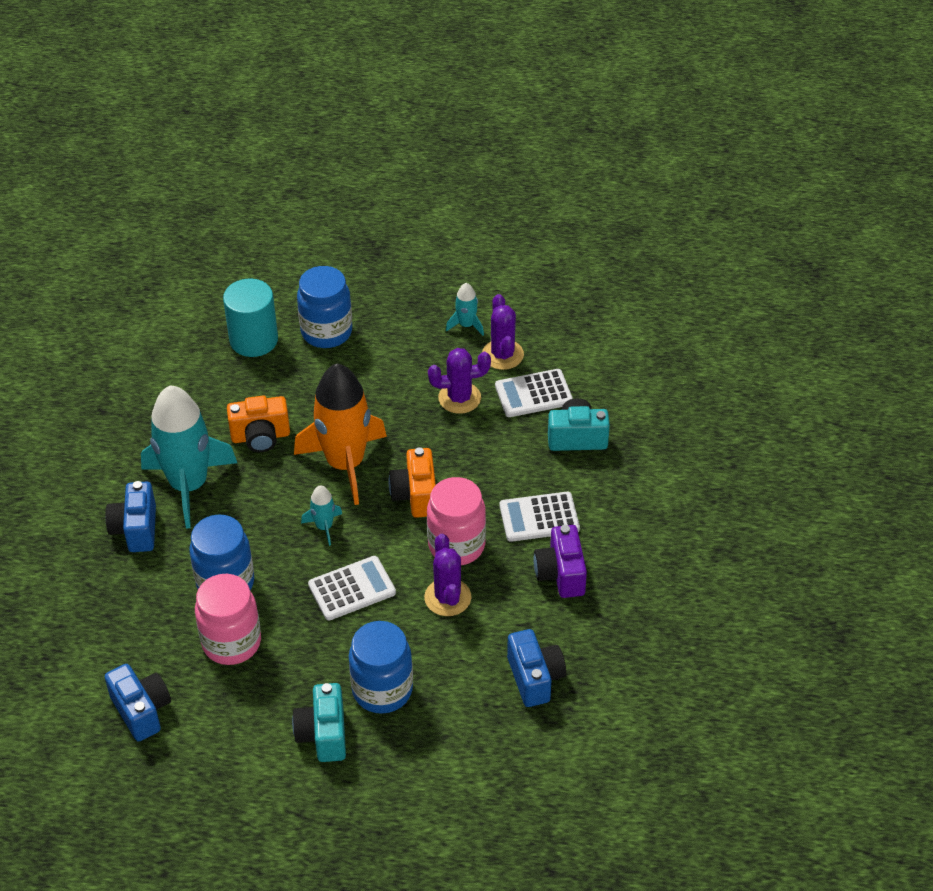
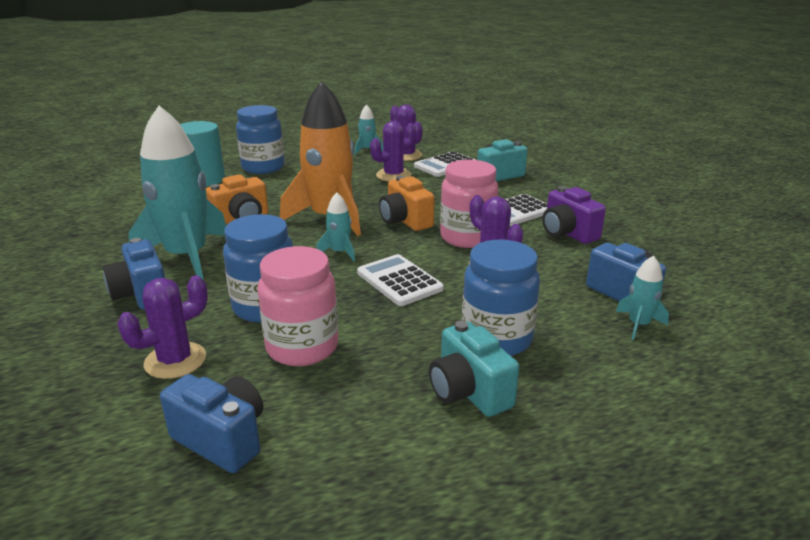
camera: 25 degrees left, 20 degrees down
(137, 622) = (175, 360): none -> purple cactus
(352, 589) = (399, 281): white calculator -> white calculator turned 75 degrees counterclockwise
(509, 719) = (638, 324): none -> turquoise rocket

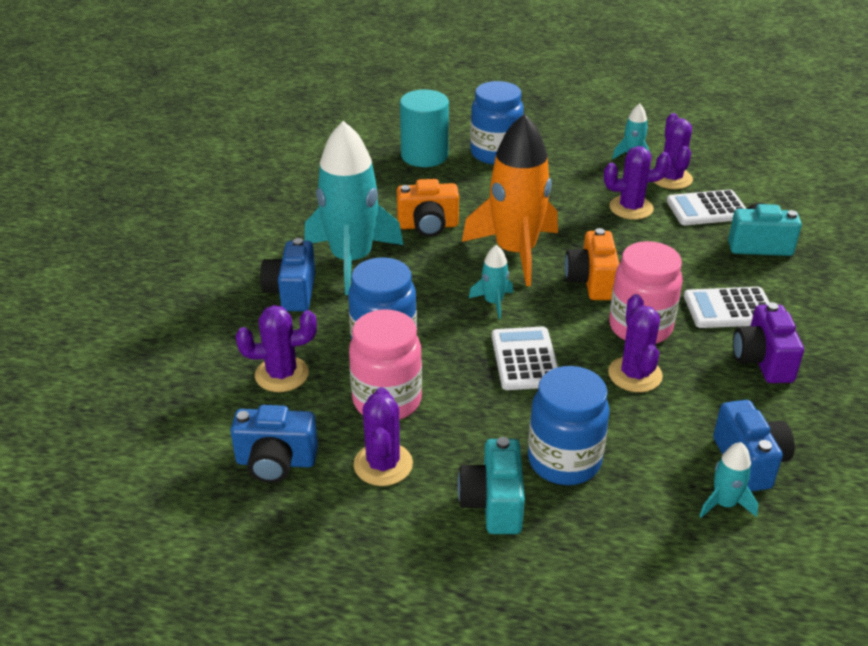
camera: 30 degrees right, 10 degrees up
(222, 439) = (276, 462): blue camera -> blue camera turned 120 degrees clockwise
(339, 399) = (383, 464): none -> purple cactus

